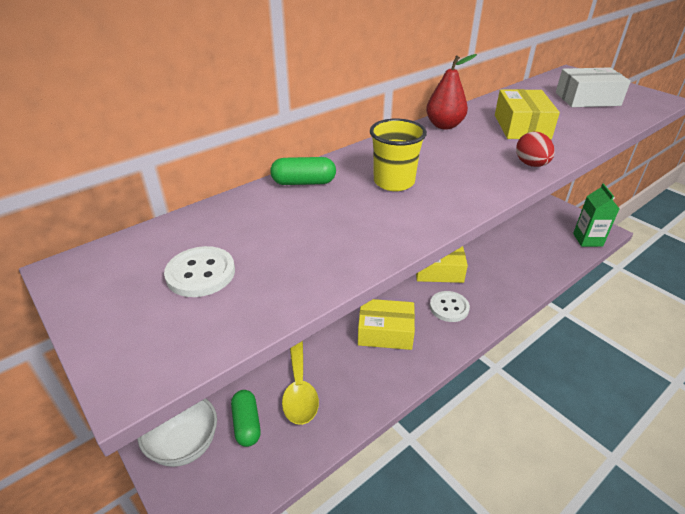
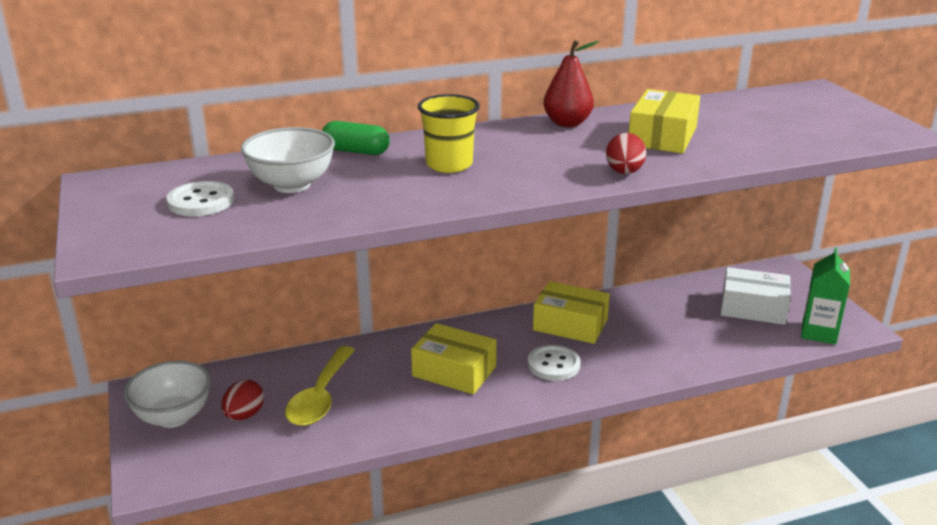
camera: 20 degrees right, 10 degrees down
(247, 424) = (244, 415): green capsule -> red egg
(276, 232) = (292, 185): none -> white bowl
(587, 99) = (793, 120): white box -> white box (753, 308)

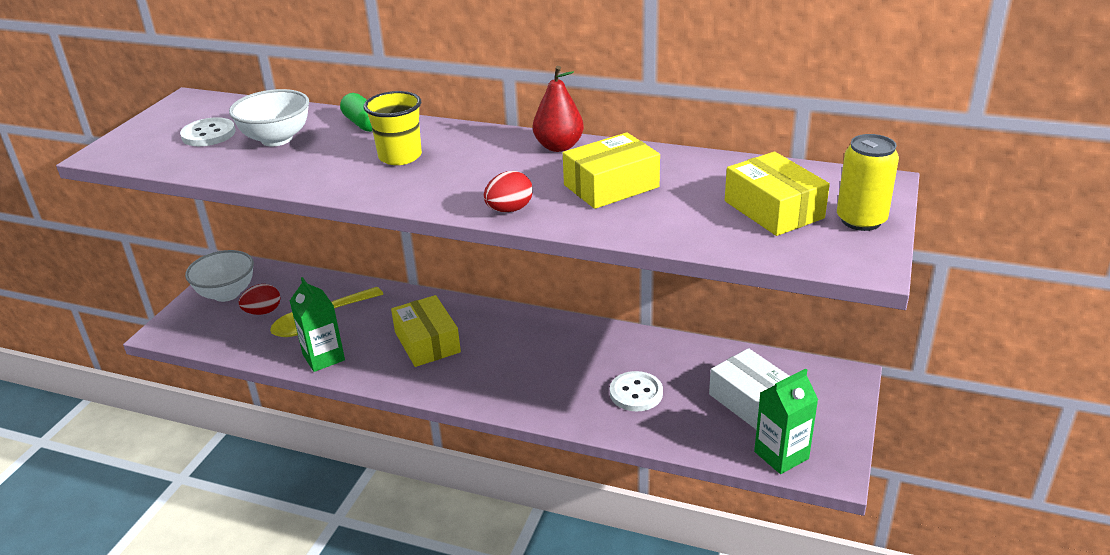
camera: 40 degrees right, 5 degrees up
(374, 425) = (323, 357): none -> green carton
(553, 365) = (504, 371): white button -> white button (636, 393)
(570, 325) = (565, 343): yellow box -> yellow box (773, 209)
(852, 111) = (861, 220): none -> yellow can

